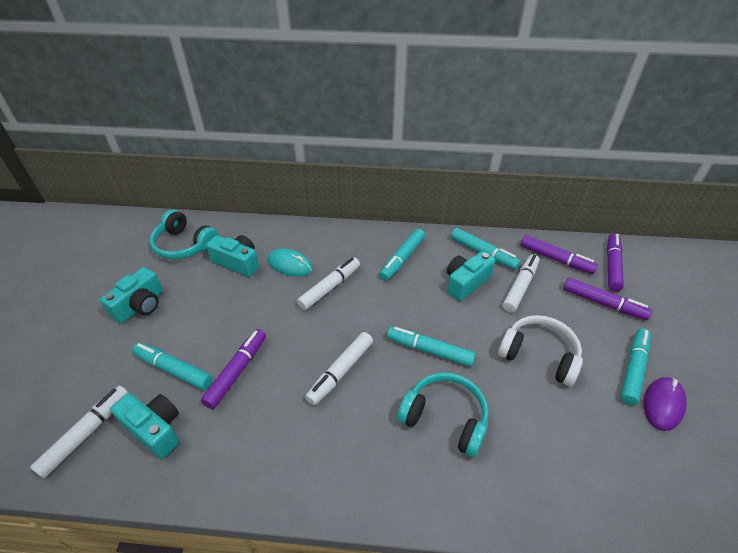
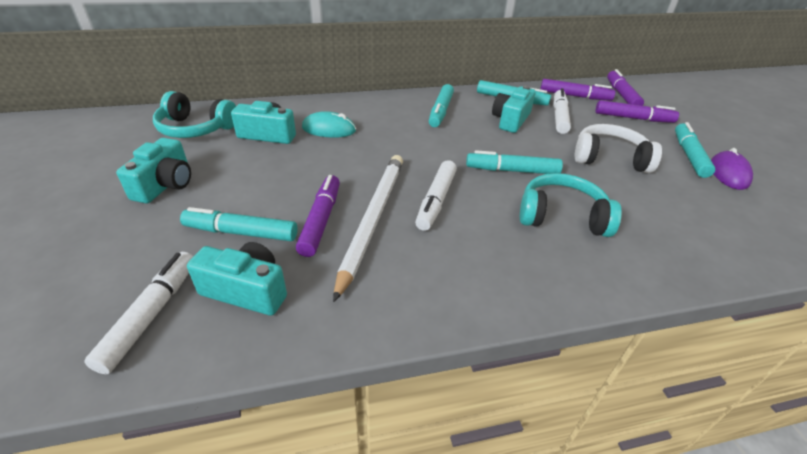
camera: 20 degrees left, 5 degrees down
(278, 380) = (372, 219): none -> white pencil
(330, 287) = (382, 140): white marker -> none

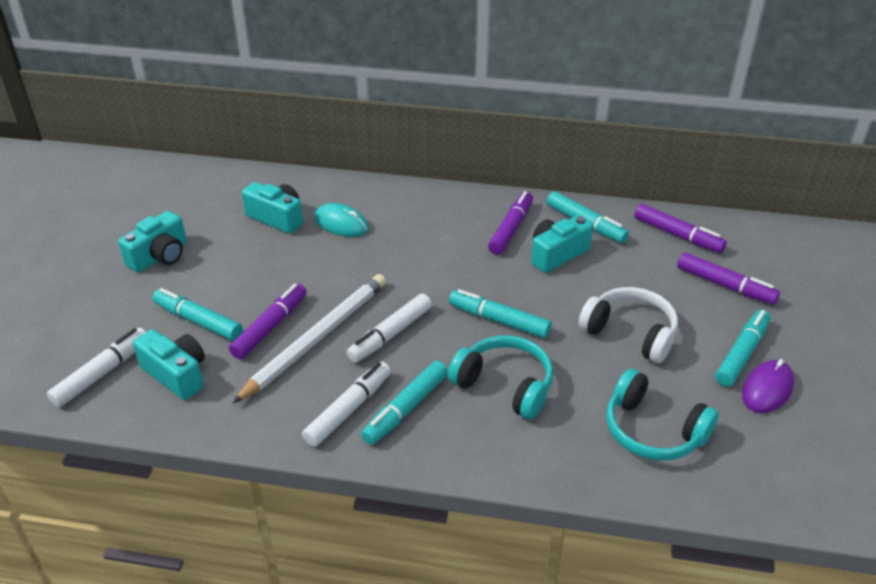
camera: 25 degrees right, 0 degrees up
(195, 129) = (213, 196): turquoise headphones -> turquoise headphones (653, 431)
(440, 111) = (481, 224): turquoise marker -> turquoise marker (405, 409)
(559, 117) = (624, 262): white marker -> white marker (349, 410)
(621, 95) = (749, 246): purple marker -> purple marker (511, 229)

